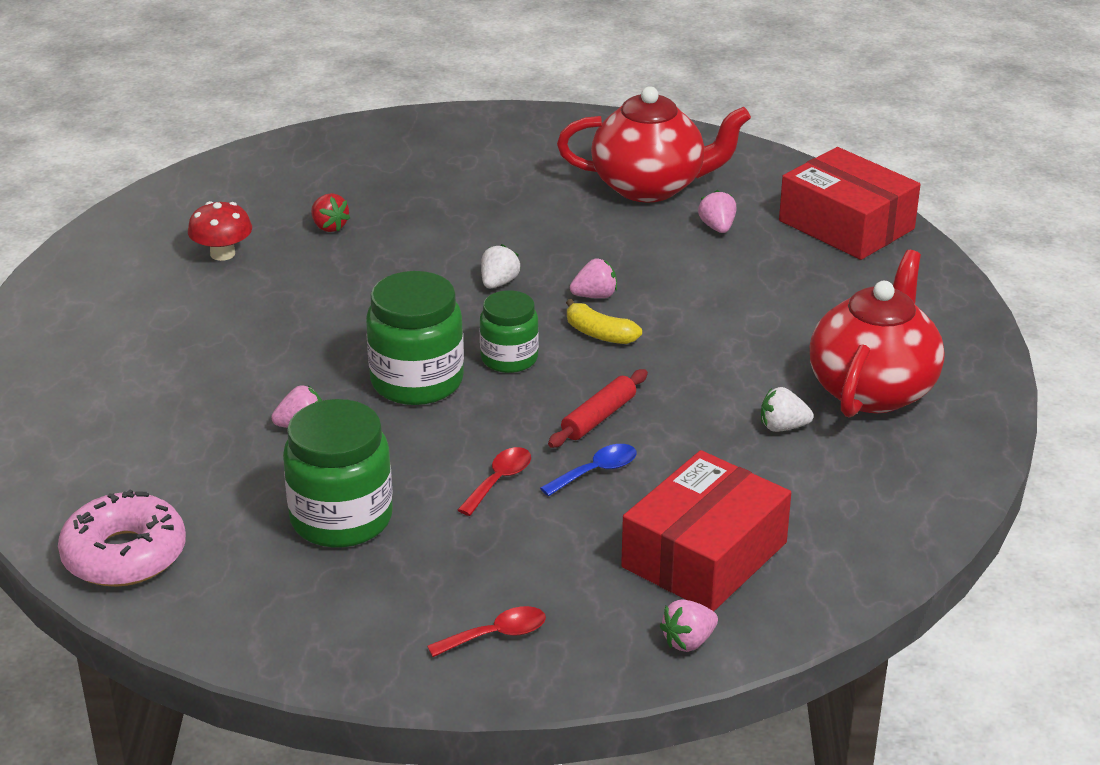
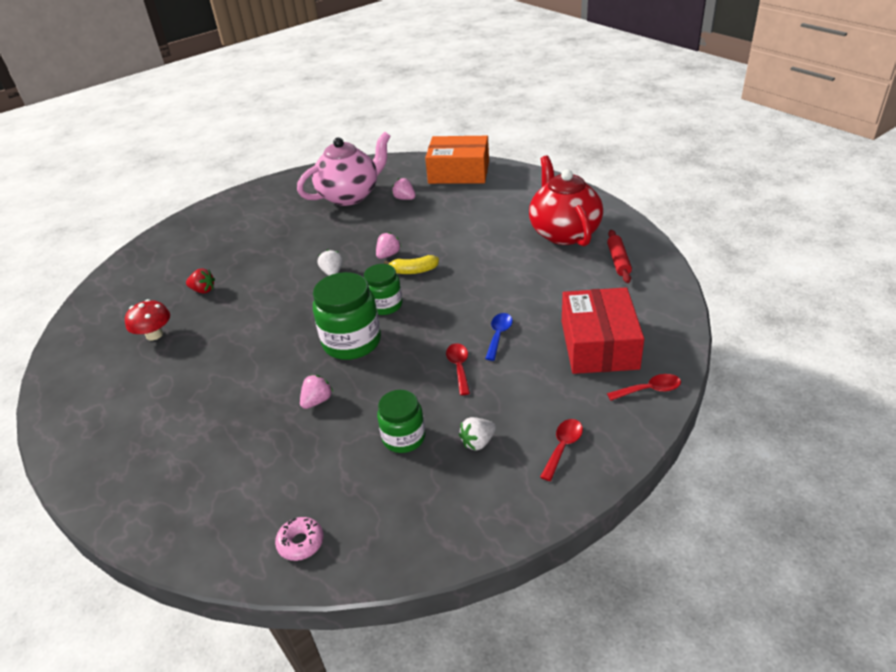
camera: 35 degrees left, 5 degrees up
(124, 554) = (301, 543): pink donut -> pink donut, size x0.51
(341, 519) = (404, 438): green jar -> green jar, size x0.63
(598, 417) = (465, 309): red rolling pin -> red rolling pin (618, 261)
(650, 187) = (350, 195): red teapot -> pink teapot
(688, 641) = (649, 390): pink strawberry -> red spoon
(783, 427) = (551, 268): white strawberry -> white strawberry (478, 442)
(846, 225) = (459, 172): red box -> orange box

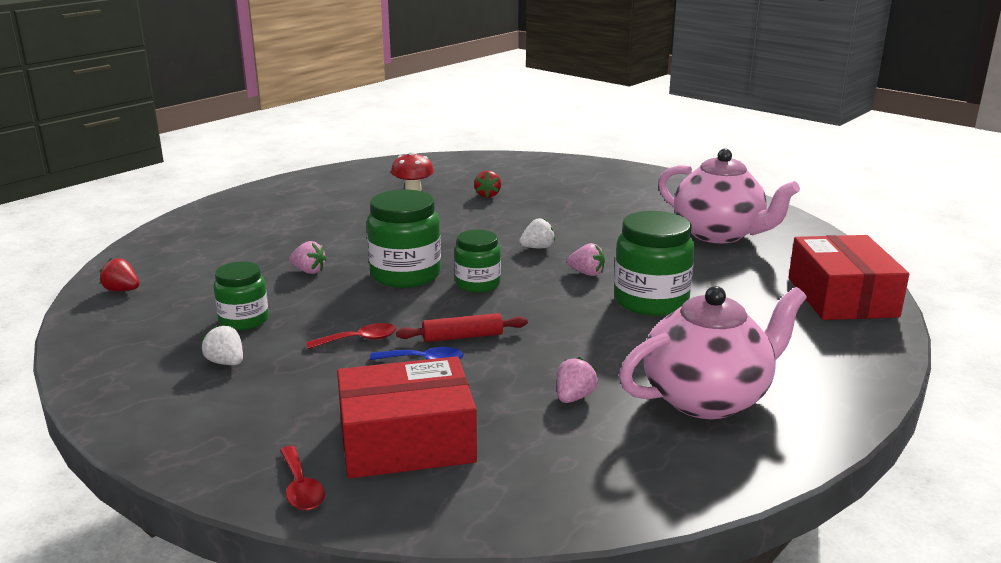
camera: 75 degrees right, 15 degrees down
(301, 543) = (122, 290): pink donut -> red strawberry
(405, 198) = (734, 267): pink strawberry -> pink strawberry (574, 397)
(413, 271) = (555, 292): yellow banana -> none
(441, 235) = (651, 301): none -> green jar
(459, 172) = (842, 297): orange box -> red box
(563, 232) = (707, 398): red teapot -> pink teapot
(563, 447) = (203, 419): red spoon -> none
(618, 261) = (640, 455): red rolling pin -> red rolling pin (462, 337)

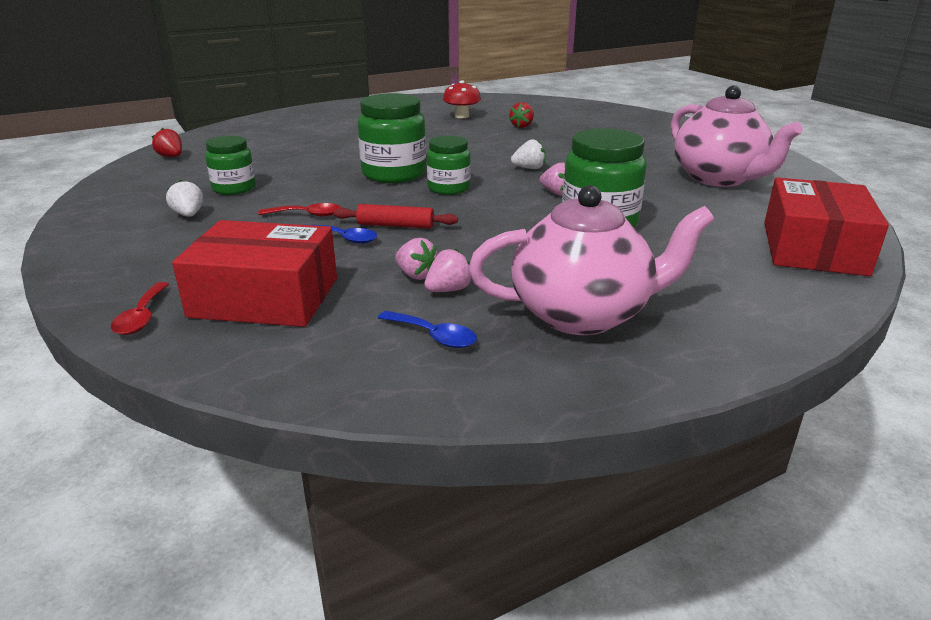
camera: 20 degrees right, 5 degrees up
(309, 271) = (319, 161): pink strawberry -> pink strawberry (416, 275)
(600, 446) = (434, 336): none -> blue spoon

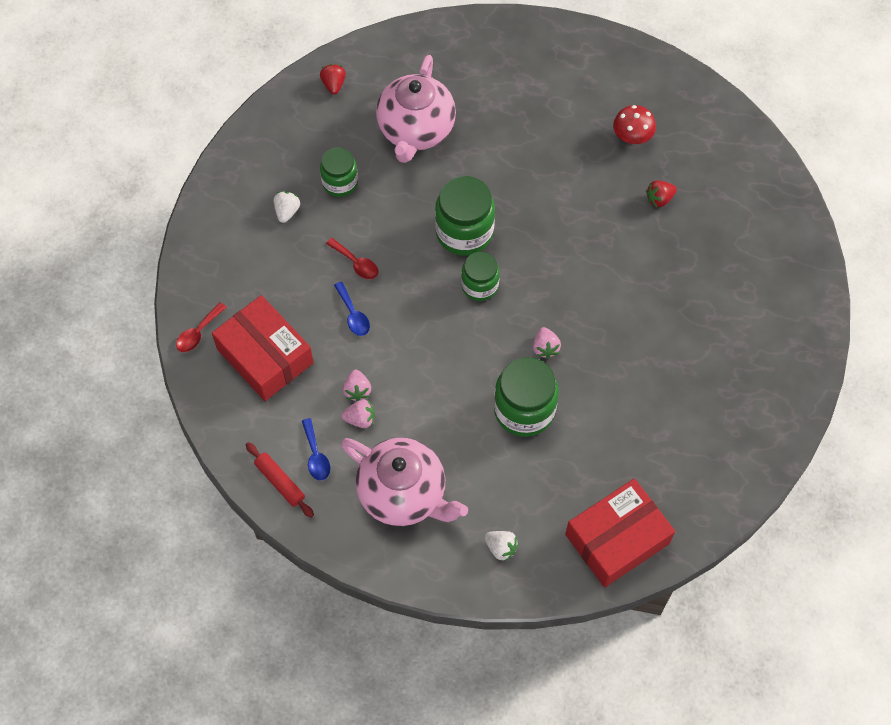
camera: 40 degrees right, 35 degrees up
(395, 225) = (397, 319): red rolling pin -> red rolling pin (280, 482)
(529, 168) = (571, 292): white strawberry -> white strawberry (501, 548)
(719, 178) = (692, 413): pink teapot -> pink teapot (415, 130)

